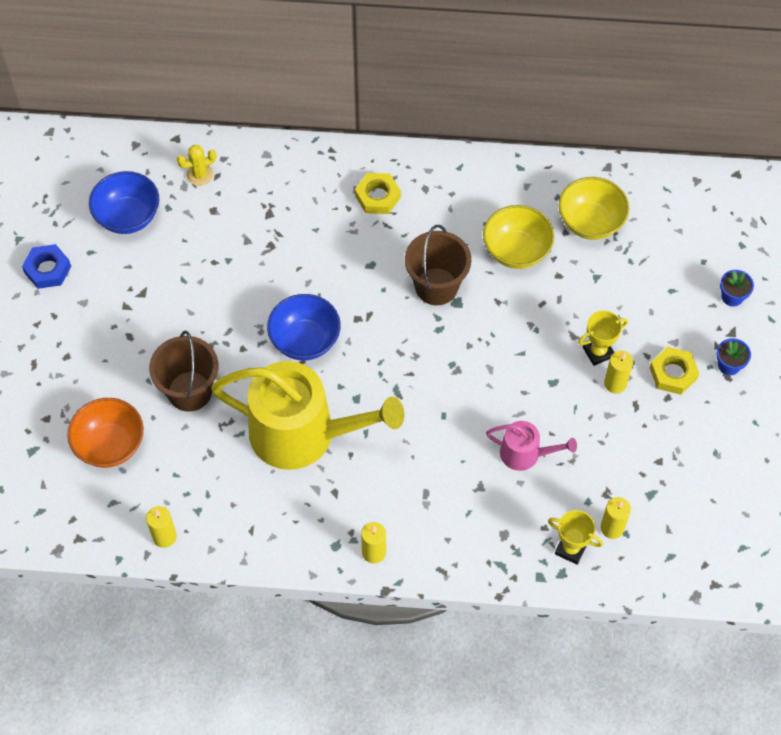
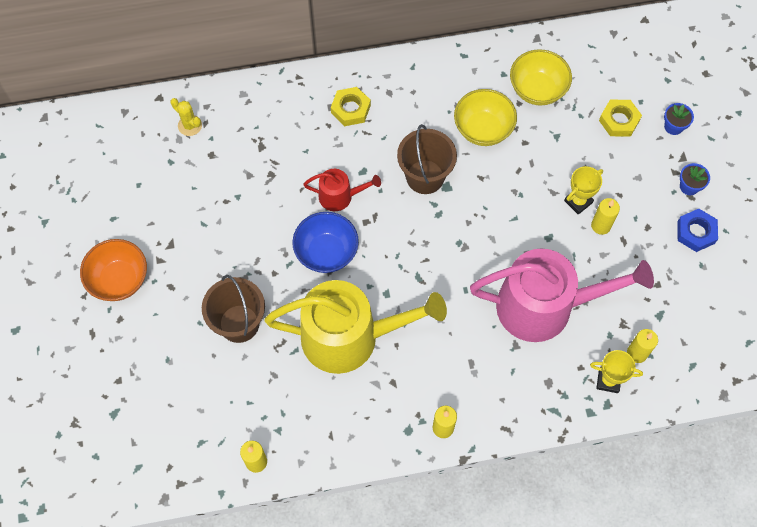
camera: 15 degrees left, 5 degrees up
(47, 269) = (79, 243): blue nut -> blue nut (696, 232)
(110, 445) = (183, 390): orange bowl -> orange bowl (119, 279)
(128, 216) = (137, 178): blue bowl -> none
(199, 174) = (190, 125): yellow cactus -> yellow cactus turned 75 degrees clockwise
(337, 285) = (340, 196): none -> red watering can
(525, 454) = (544, 306): pink watering can -> pink watering can, size x2.15
(673, 373) = (645, 205): yellow nut -> yellow nut (619, 120)

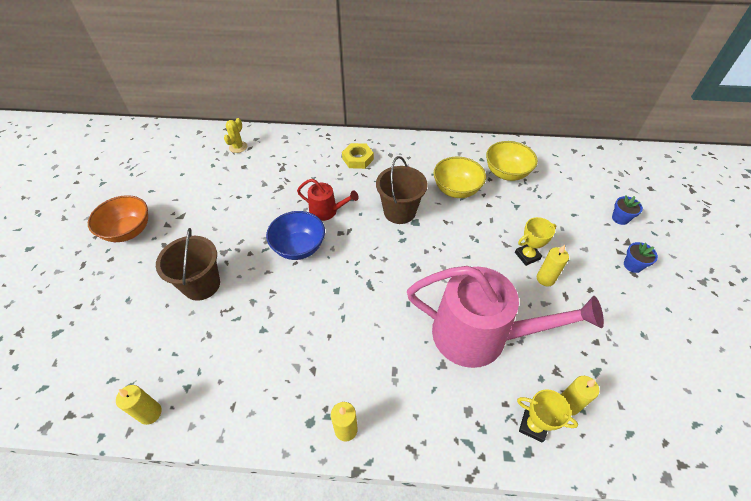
camera: 15 degrees right, 15 degrees down
(190, 125) = (238, 147): yellow cactus -> yellow cactus turned 60 degrees clockwise
(350, 337) = (290, 318): yellow watering can -> none
(619, 120) = (572, 205): yellow nut -> none
(696, 232) = (638, 304): blue nut -> none

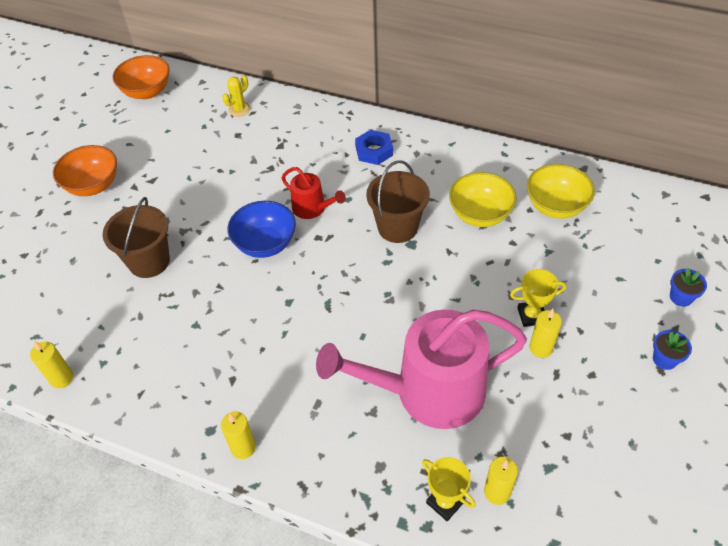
camera: 20 degrees right, 0 degrees up
(154, 147) = (147, 92): none -> orange bowl
(357, 159) = (374, 151): yellow nut -> blue nut
(479, 335) = (429, 391): pink watering can -> pink watering can turned 135 degrees clockwise

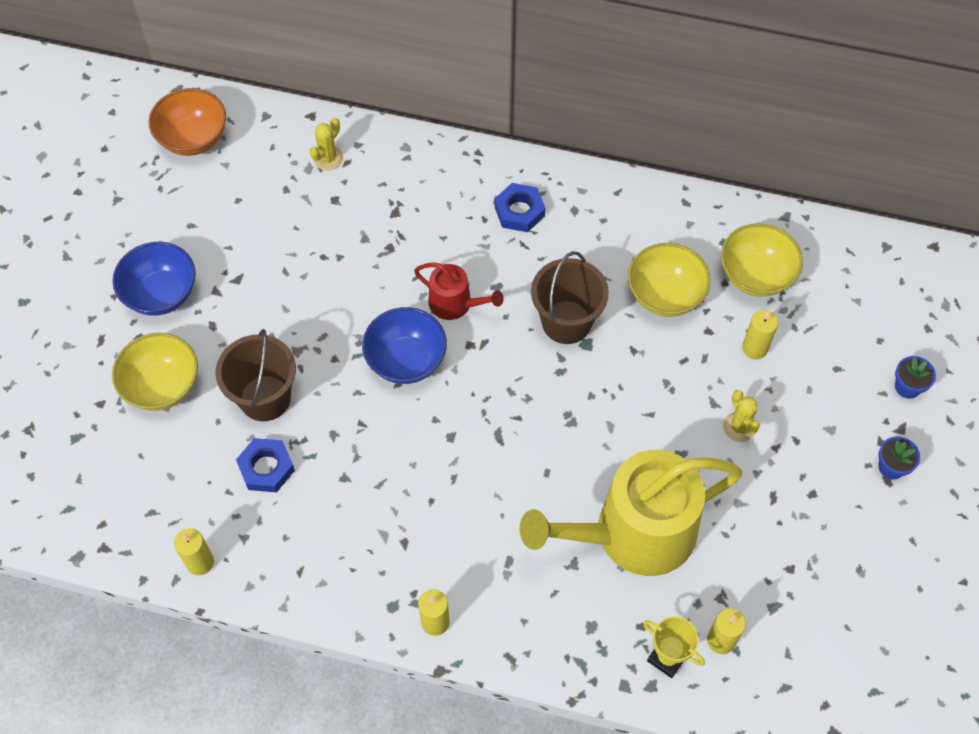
camera: 10 degrees left, 10 degrees up
(74, 247) = (162, 386): none -> yellow bowl
(93, 185) = (161, 294): orange bowl -> blue bowl
(135, 312) = (266, 468): none -> blue nut
(429, 391) = (633, 533): pink watering can -> yellow watering can
(531, 316) = (739, 427): yellow trophy -> yellow cactus
(540, 348) = (753, 467): yellow candle -> yellow candle (754, 348)

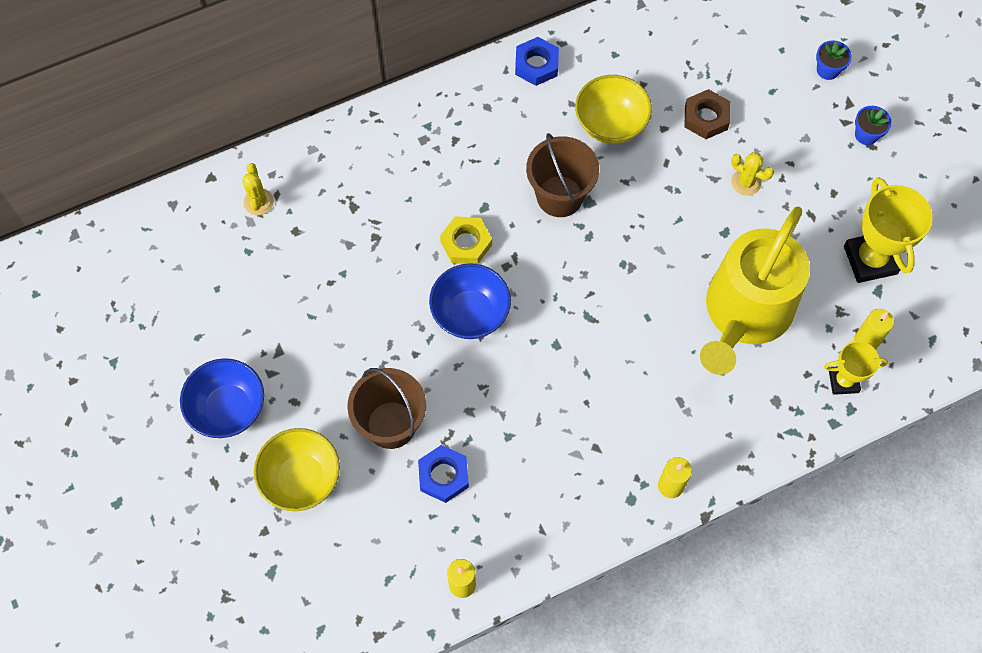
camera: 40 degrees left, 5 degrees up
(193, 139) = (130, 266): orange bowl -> none
(455, 304) = (466, 243): red watering can -> yellow nut
(519, 211) = (447, 137): blue nut -> blue nut (536, 65)
(754, 348) = (706, 118): yellow candle -> brown nut
(755, 276) = (659, 63): yellow bowl -> none
(791, 575) = (870, 260): none -> yellow trophy

